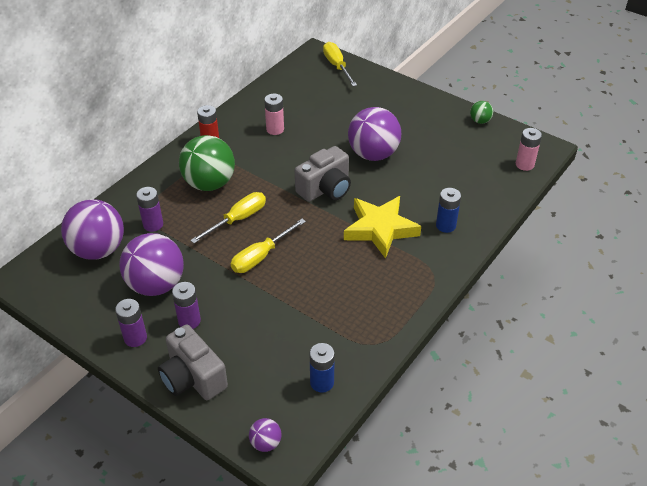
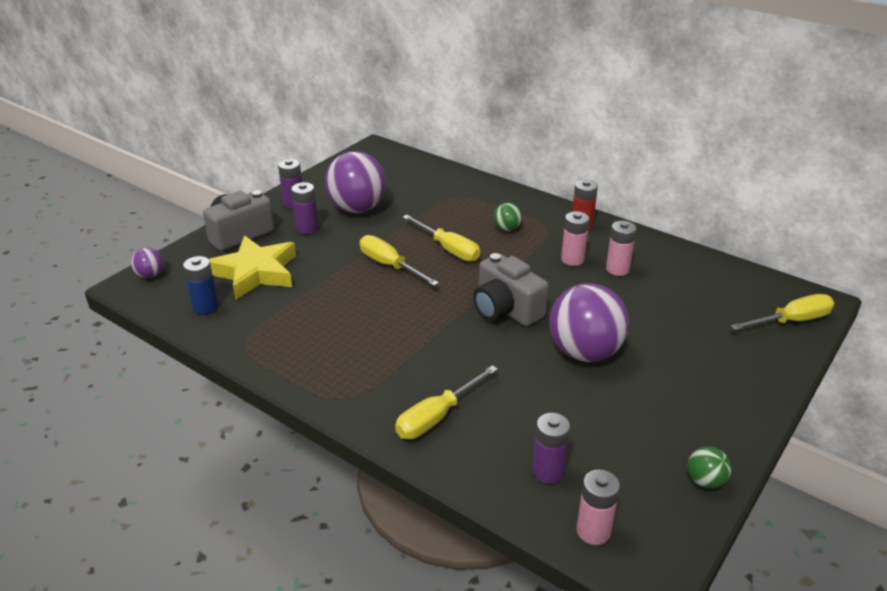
camera: 90 degrees right, 10 degrees down
(98, 250) = (406, 177): purple ball -> none
(153, 224) = (440, 201): purple battery -> purple battery (548, 472)
(209, 183) = (507, 229): green ball -> green ball, size x0.45
(260, 150) = (572, 259): none -> pink battery
(380, 229) = (431, 354): yellow star -> yellow star (255, 272)
(445, 225) = (437, 417): blue battery -> yellow screwdriver

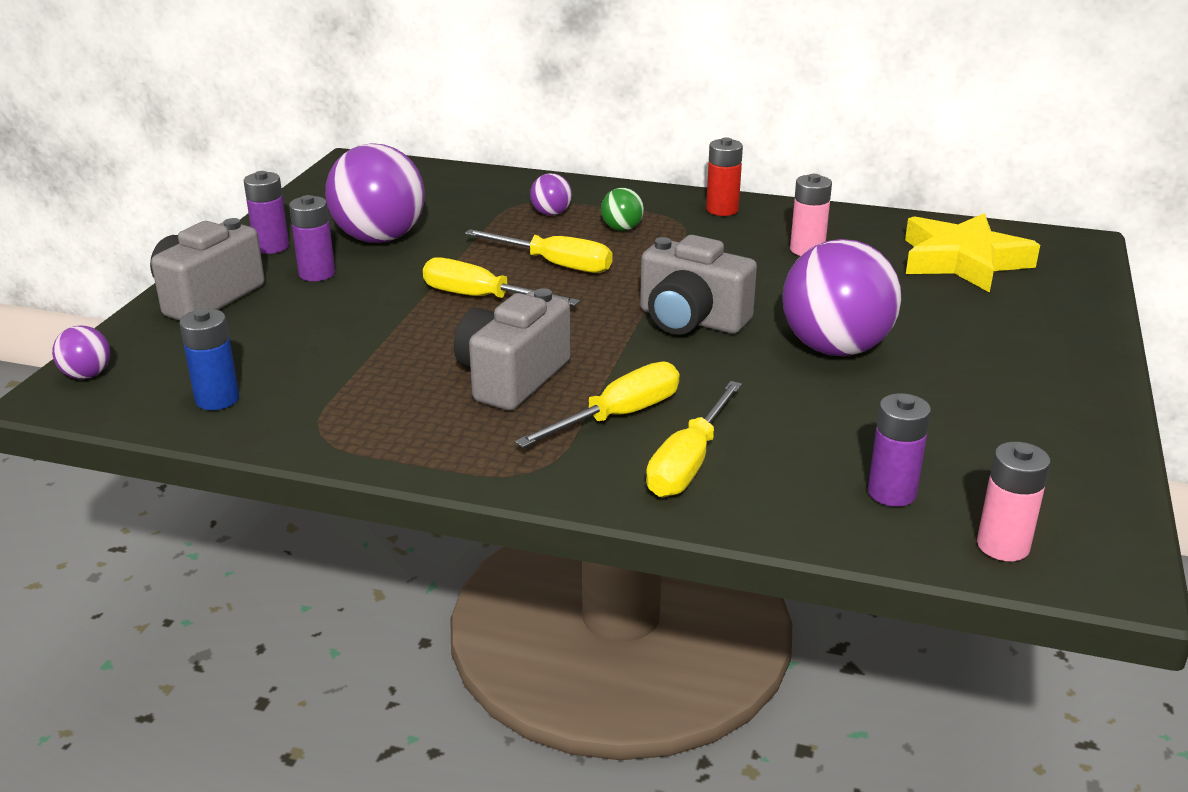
camera: 20 degrees left, 5 degrees down
(255, 272) = (271, 341): yellow star -> yellow star (963, 261)
(372, 329) = (512, 378): none -> grey camera
(470, 208) = (551, 213): none -> purple ball
(572, 259) = (739, 249): pink battery -> none
(705, 481) = (1096, 457): green ball -> none
(791, 321) = (1063, 268): yellow screwdriver -> yellow screwdriver (618, 416)

